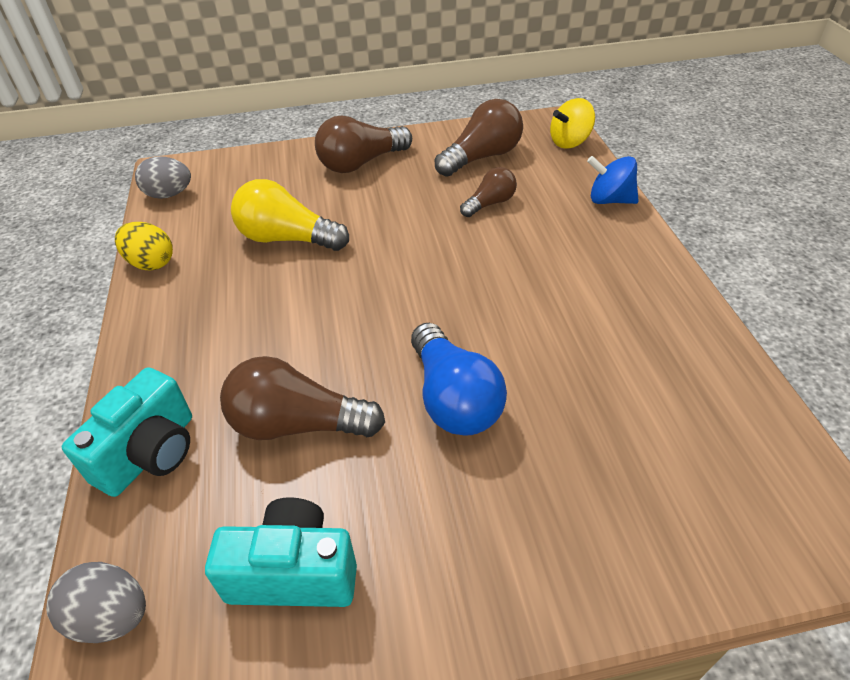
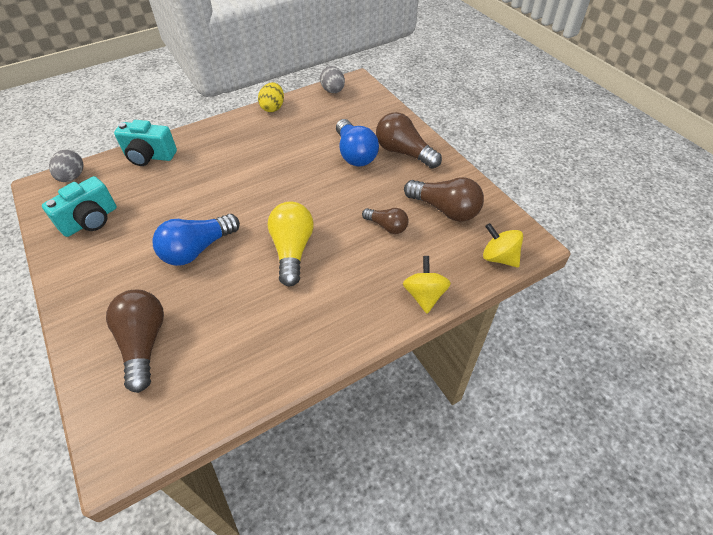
camera: 70 degrees right, 5 degrees up
(287, 239) = (311, 147): yellow light bulb -> yellow light bulb (292, 250)
(293, 572) = (90, 221): turquoise camera -> turquoise camera turned 60 degrees clockwise
(297, 424) = (171, 196): brown light bulb -> brown light bulb (144, 343)
(334, 202) = (355, 154): none -> blue light bulb
(609, 200) = (424, 295): blue spinning top -> yellow spinning top

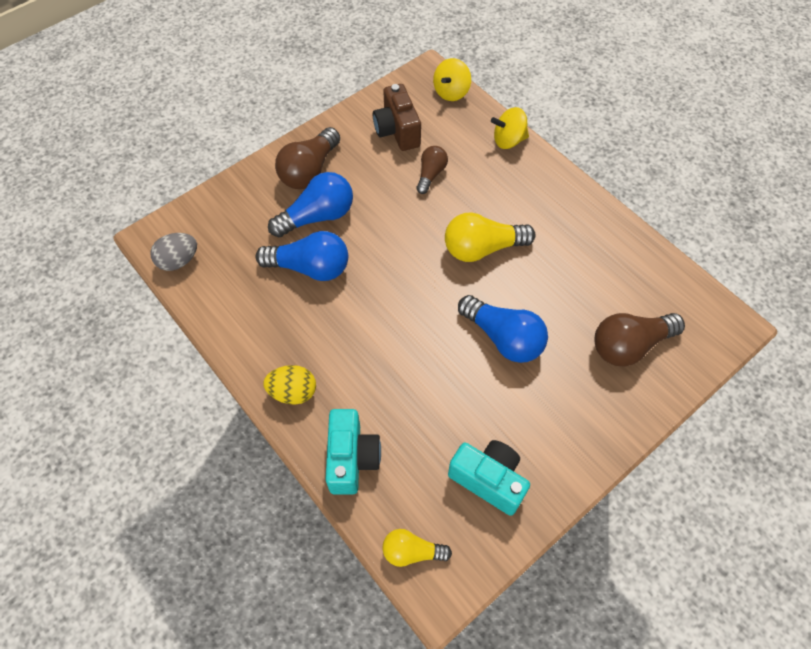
camera: 100 degrees left, 10 degrees up
(72, 177) = (412, 551): grey egg -> yellow light bulb
(273, 108) = (223, 327): yellow egg -> yellow egg (293, 392)
(307, 147) = (310, 267): none -> blue light bulb
(445, 209) = (397, 131): brown light bulb -> brown camera

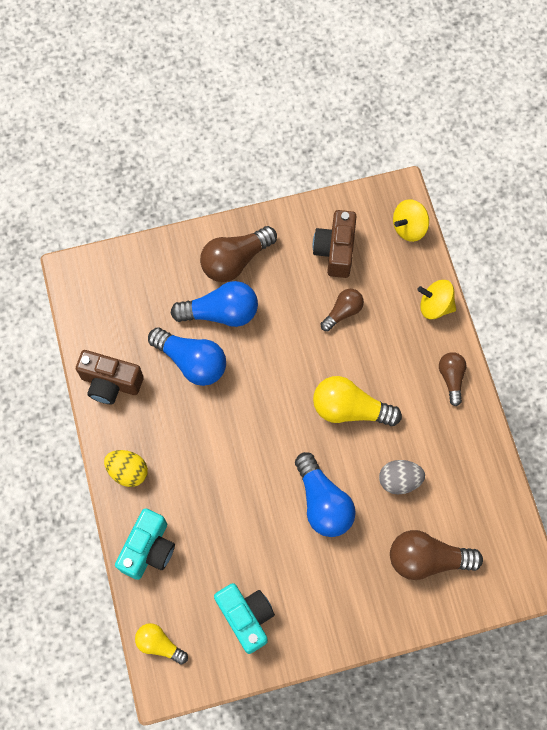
camera: 25 degrees right, 10 degrees up
(178, 261) = (85, 306): grey egg -> grey egg (399, 480)
(236, 318) = (111, 383): none -> brown camera
(557, 189) = (451, 378): none -> brown light bulb

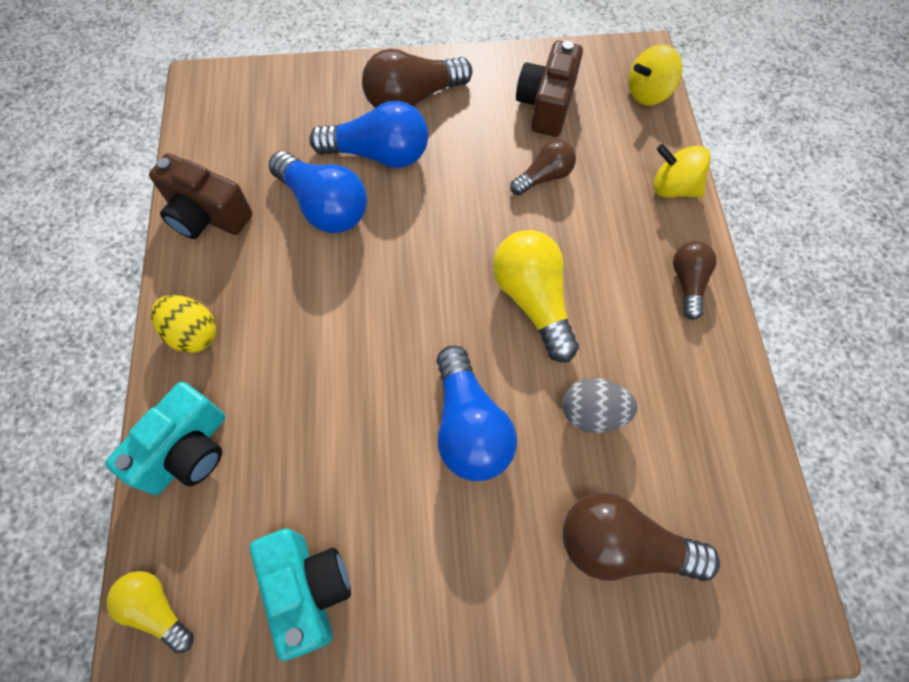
camera: 10 degrees right, 5 degrees down
(350, 409) = (533, 300): yellow light bulb -> yellow light bulb turned 45 degrees clockwise

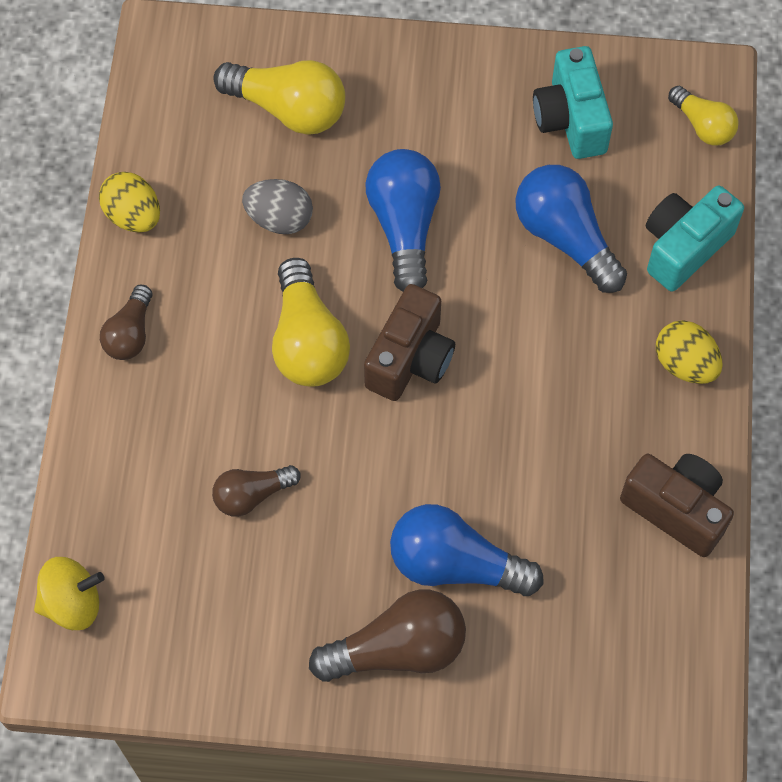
camera: 170 degrees left, 0 degrees up
(324, 206) = (531, 498): blue light bulb -> blue light bulb (565, 237)
(546, 105) = (217, 605): brown camera -> brown camera (410, 359)
(622, 545) = (288, 109): brown light bulb -> yellow light bulb
(673, 188) = (98, 453): yellow spinning top -> none
(732, 392) = (133, 215): none -> yellow egg

